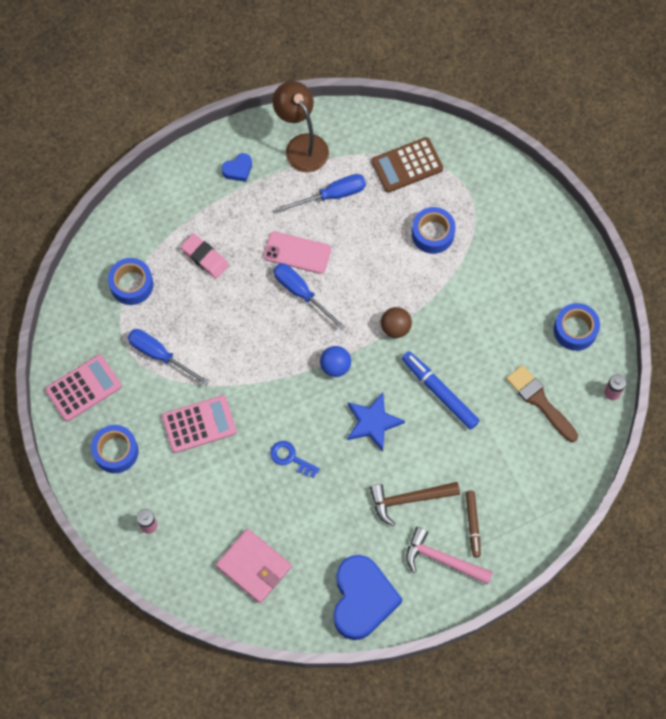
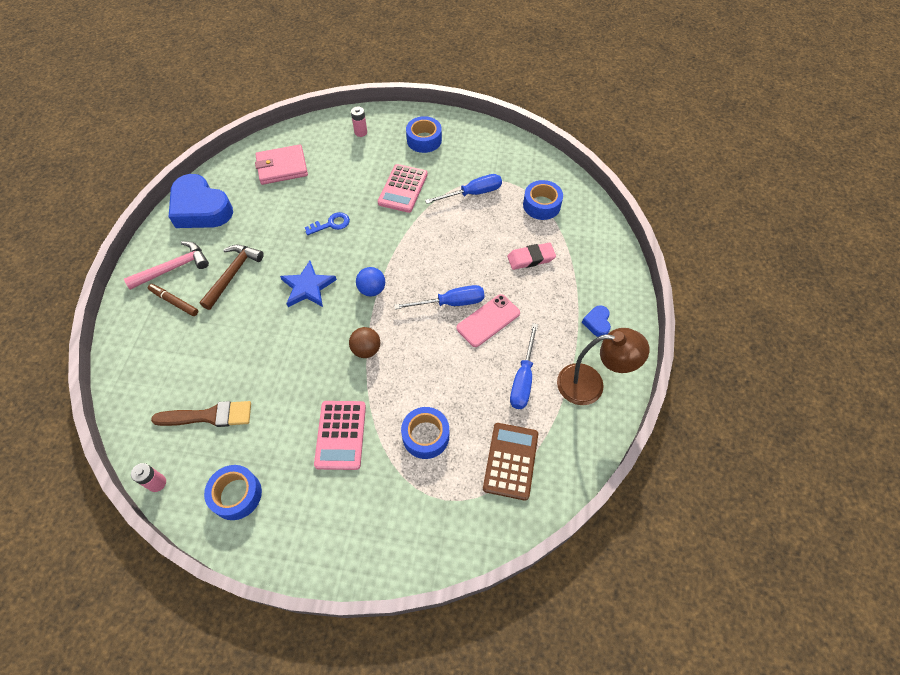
camera: 125 degrees right, 10 degrees down
(83, 388) = (482, 145): pink calculator -> pink calculator (341, 435)
(439, 392) = (287, 346): blue marker -> none

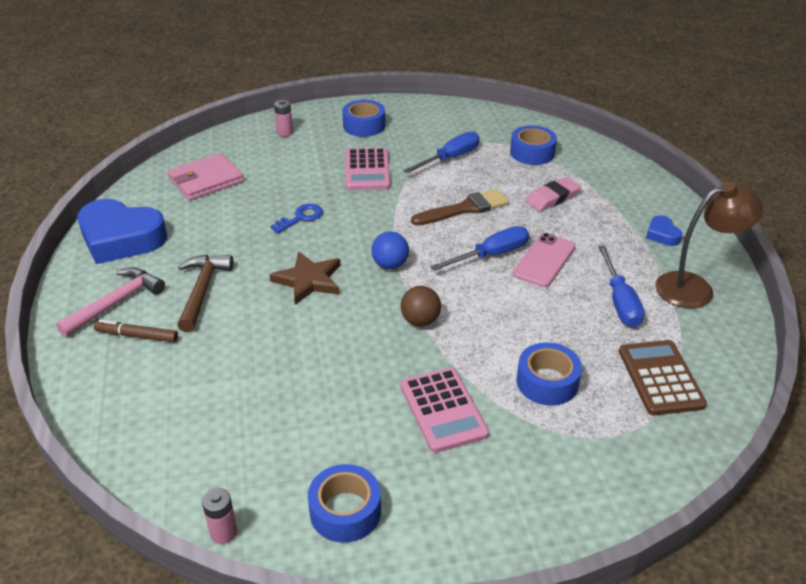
camera: 20 degrees left, 20 degrees down
(209, 416) = (256, 439): brown brush -> brown brush (464, 209)
(308, 287) = (308, 280): blue star -> brown star

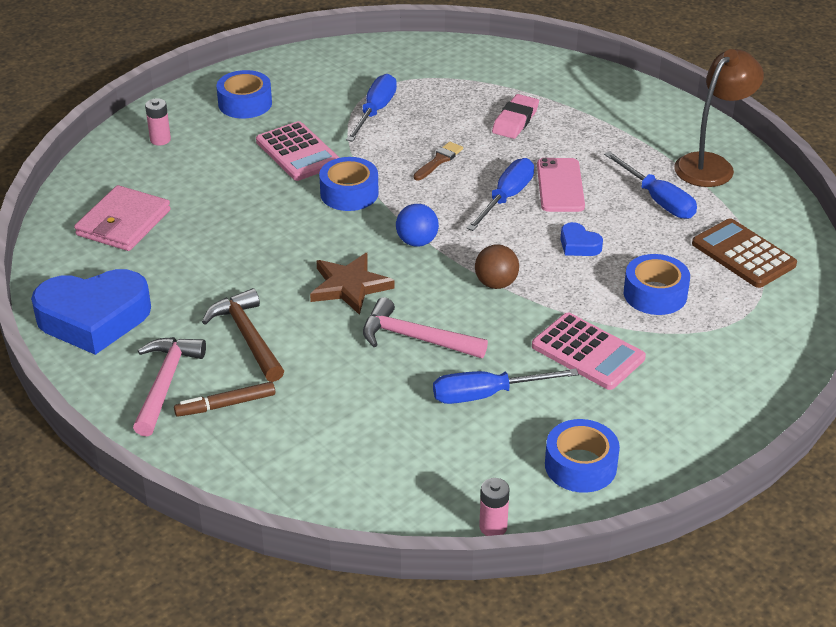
camera: 30 degrees left, 0 degrees up
(301, 217) = (276, 227): blue key -> none
(317, 340) = (415, 338): none -> pink hammer
(327, 411) = (487, 395): none -> blue screwdriver
(464, 209) = (439, 160): brown brush -> brown brush, size x0.60
(532, 153) = (454, 79): blue tape -> blue tape (349, 193)
(662, 235) = (645, 124): blue heart -> blue heart (579, 245)

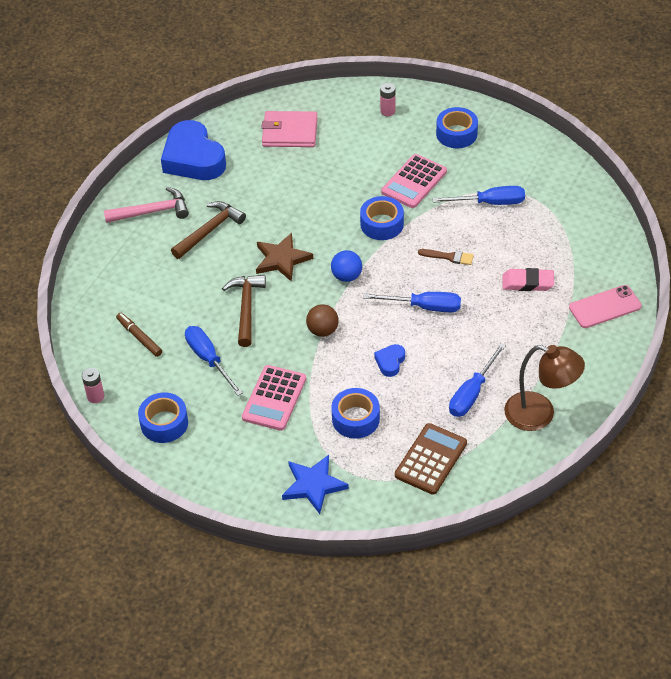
camera: 70 degrees right, 10 degrees up
(225, 405) = (146, 244): brown marker -> brown marker (139, 337)
(415, 338) = (246, 308): pink hammer -> brown hammer
(560, 186) = (457, 332): pink phone -> pink phone (605, 307)
(746, 354) = (313, 485): none -> blue star

